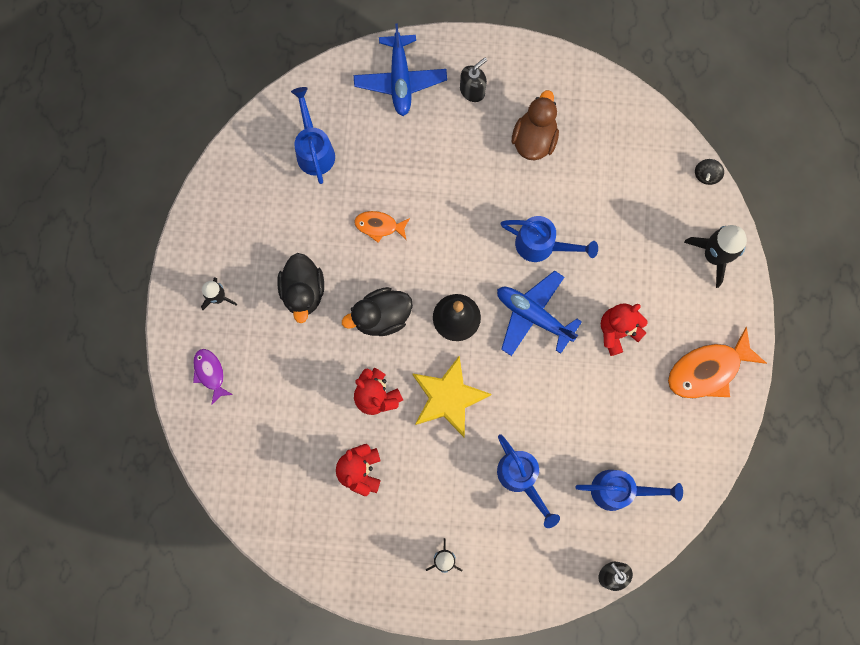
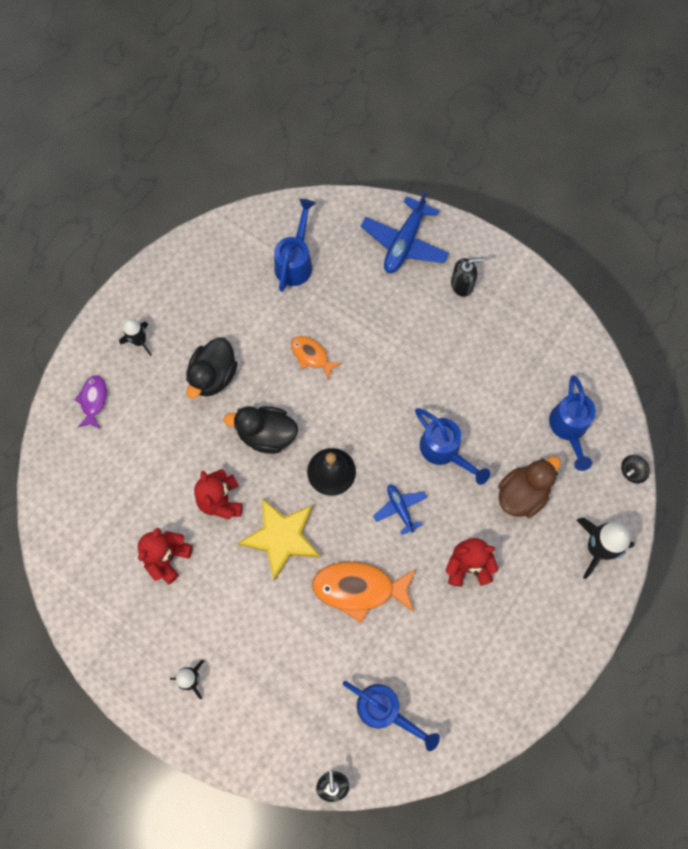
camera: 30 degrees right, 5 degrees down
(521, 479) = (303, 647): blue watering can -> blue watering can (569, 429)
(533, 316) = (400, 508): blue plane -> blue plane, size x0.57
(534, 139) = (492, 355): brown duck -> brown duck (522, 493)
(708, 370) = (532, 648): orange fish -> orange fish (359, 588)

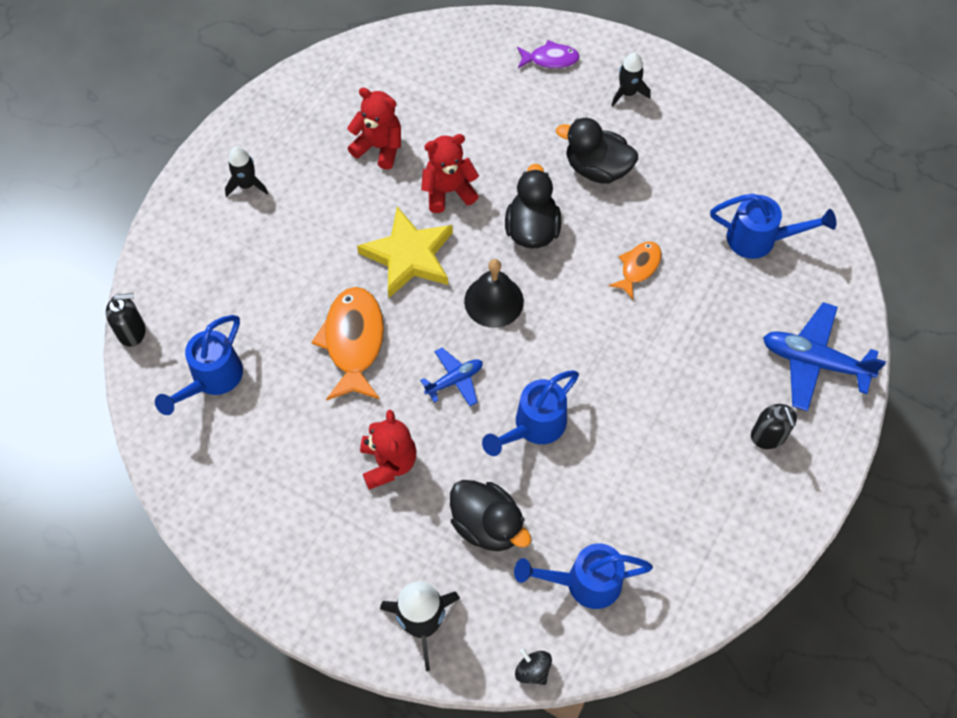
camera: 85 degrees right, 10 degrees down
(522, 493) = (487, 525): brown duck -> black duck

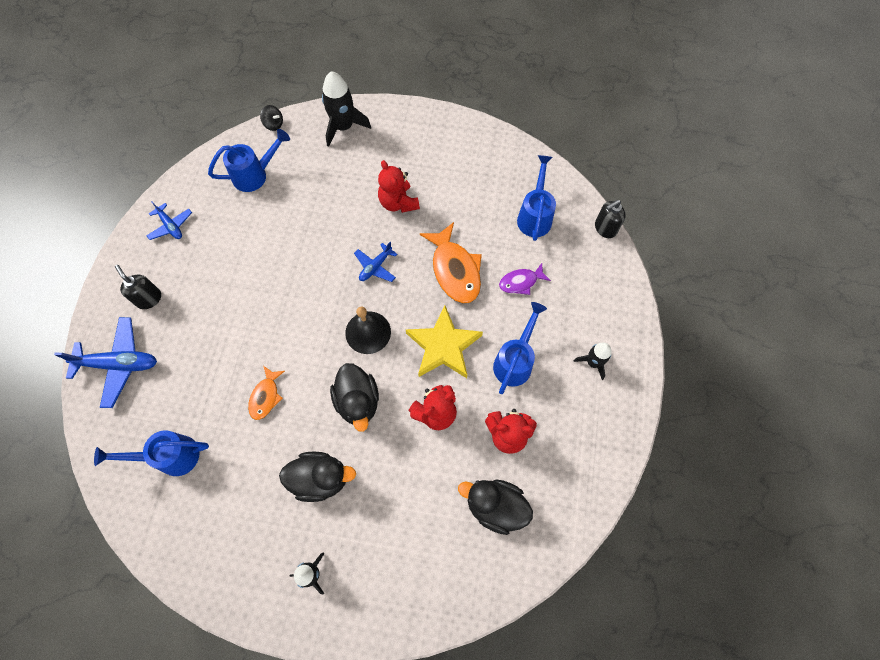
camera: 160 degrees right, 5 degrees up
(487, 525) = (323, 187): black duck -> black duck (495, 506)
(533, 427) = (312, 253): blue watering can -> blue watering can (515, 360)
(550, 59) = (395, 588): purple fish -> purple fish (521, 282)
(726, 538) = (171, 226): none -> blue plane

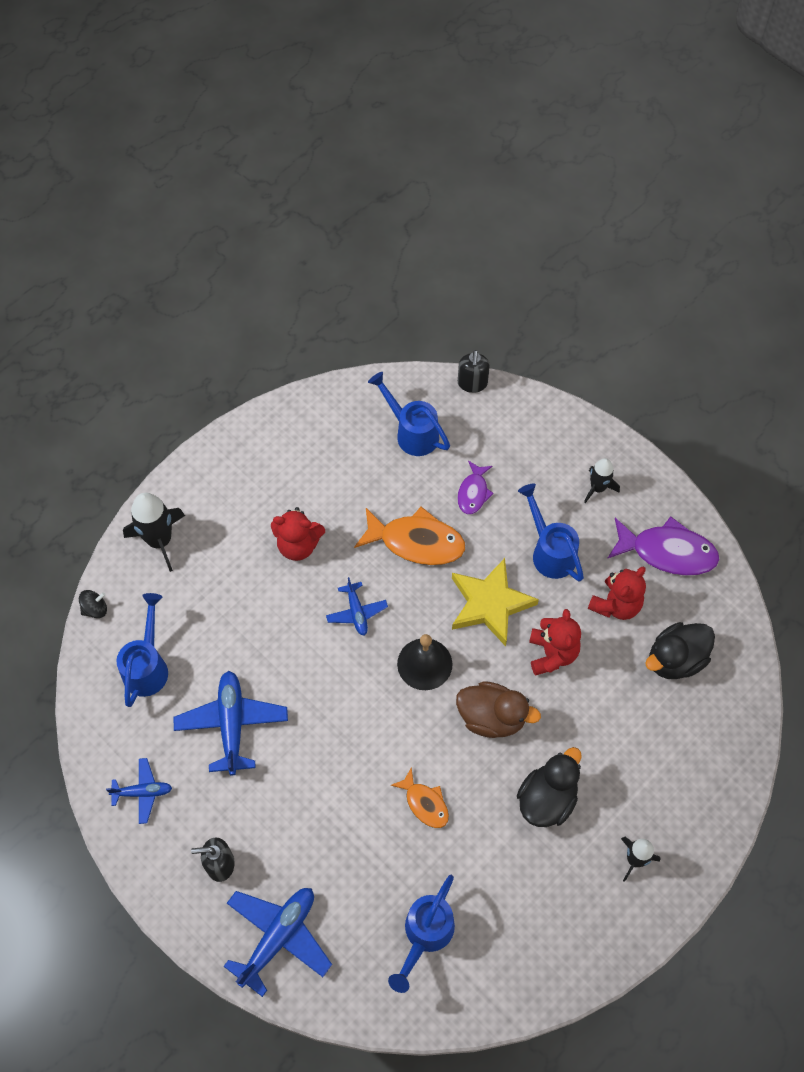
camera: 55 degrees left, 5 degrees down
(247, 245) = (232, 724): none -> blue plane
(358, 401) = (492, 717): black duck -> brown duck
(580, 446) = (667, 552): none -> purple fish

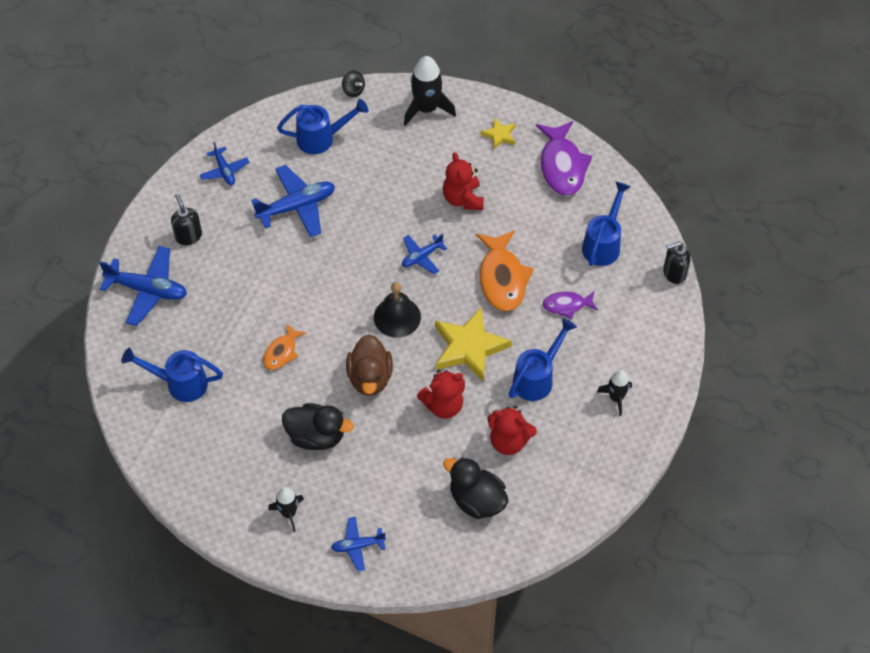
camera: 70 degrees right, 5 degrees down
(231, 480) = (499, 135): none -> yellow star
(667, 552) = (577, 469): purple fish -> purple fish (562, 165)
(695, 797) = (358, 546): none -> blue plane

